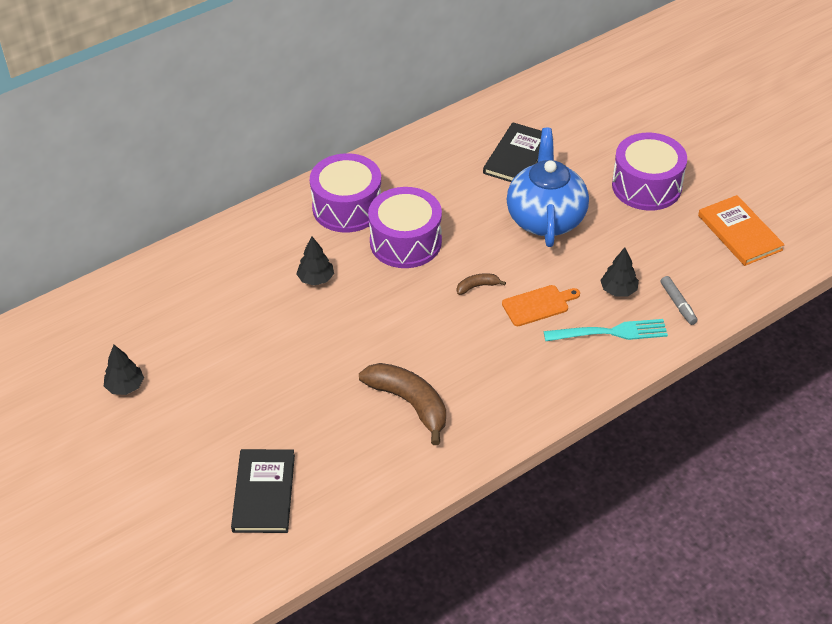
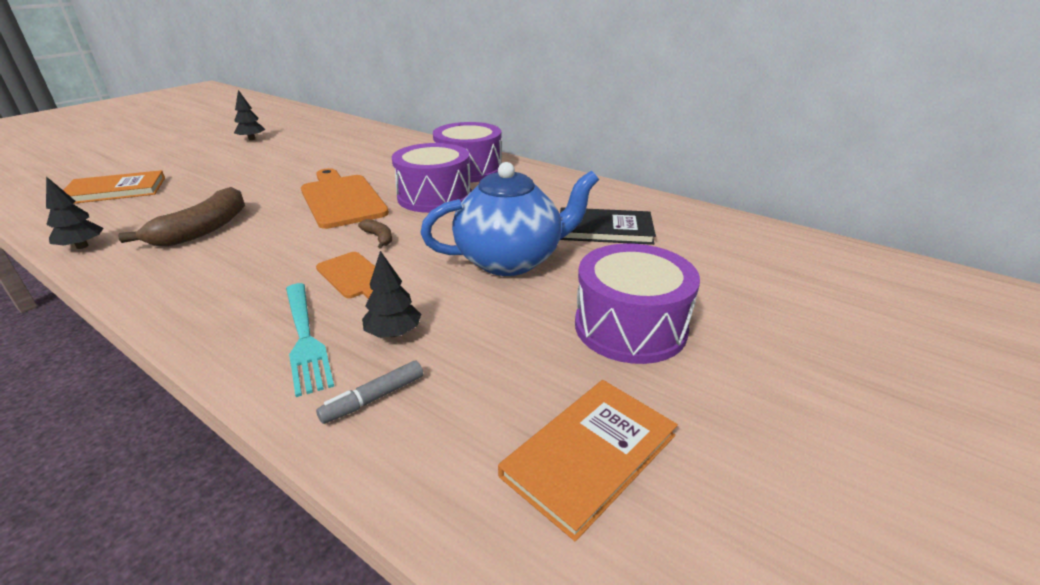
camera: 70 degrees right, 15 degrees down
(264, 493) = (115, 190): black book -> orange book
(316, 279) = (373, 172): black tree -> black tree (82, 246)
(381, 306) = (342, 199): none -> orange cutting board

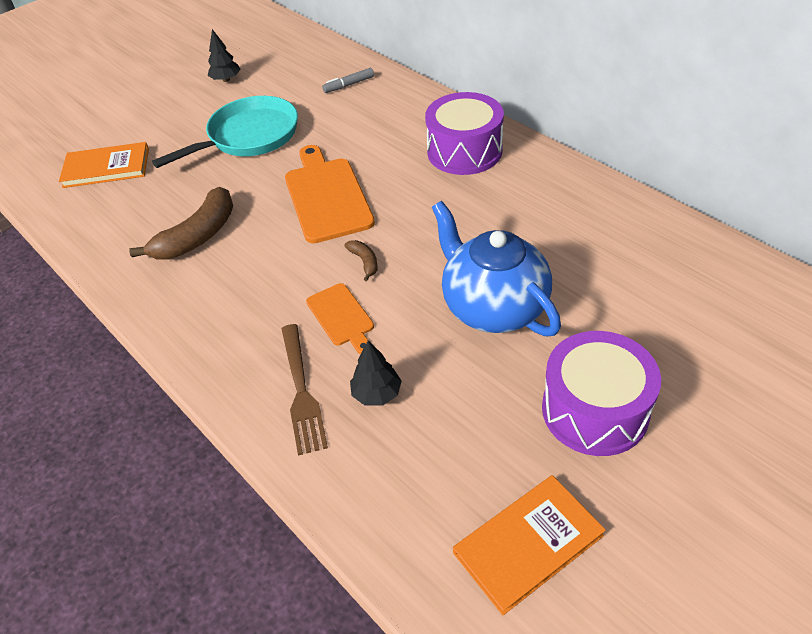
camera: 15 degrees right, 15 degrees up
(82, 246) = (96, 252): black tree -> none
(268, 168) = (248, 137): none -> turquoise pan
(305, 338) = (301, 391): turquoise fork -> brown fork
(374, 398) = (360, 464): grey marker -> grey marker (349, 85)
(434, 197) = (423, 198): purple drum -> none
(510, 260) = (493, 307): blue teapot -> blue teapot turned 120 degrees counterclockwise
(604, 229) = (600, 267): black book -> none

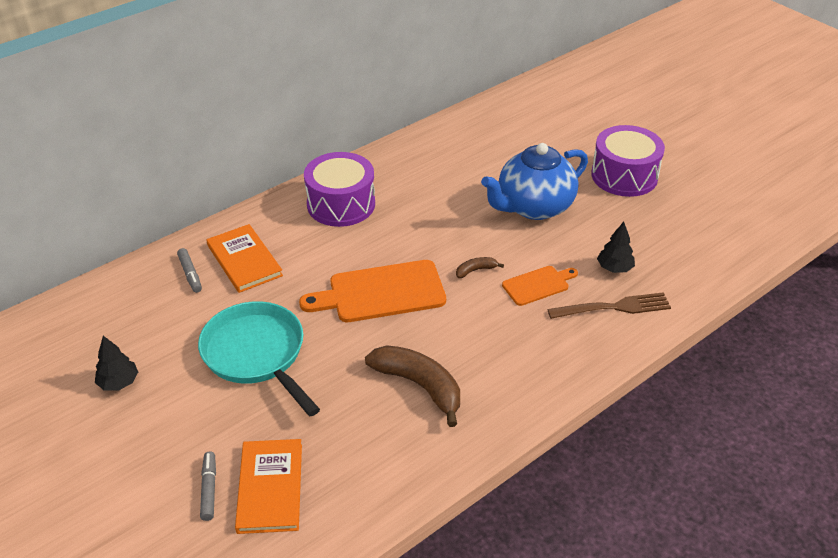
camera: 90 degrees left, 5 degrees down
(114, 140) = (209, 489): none -> grey marker
(528, 544) = (720, 212): orange book -> orange book (244, 260)

